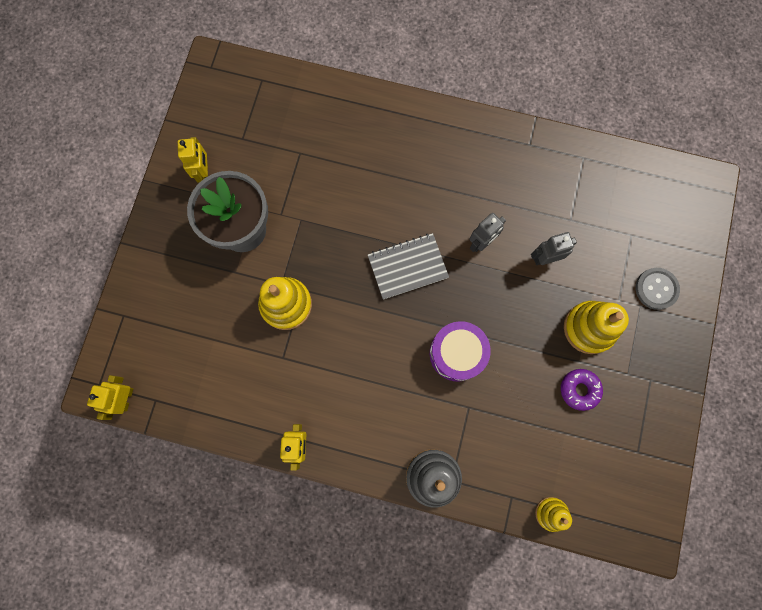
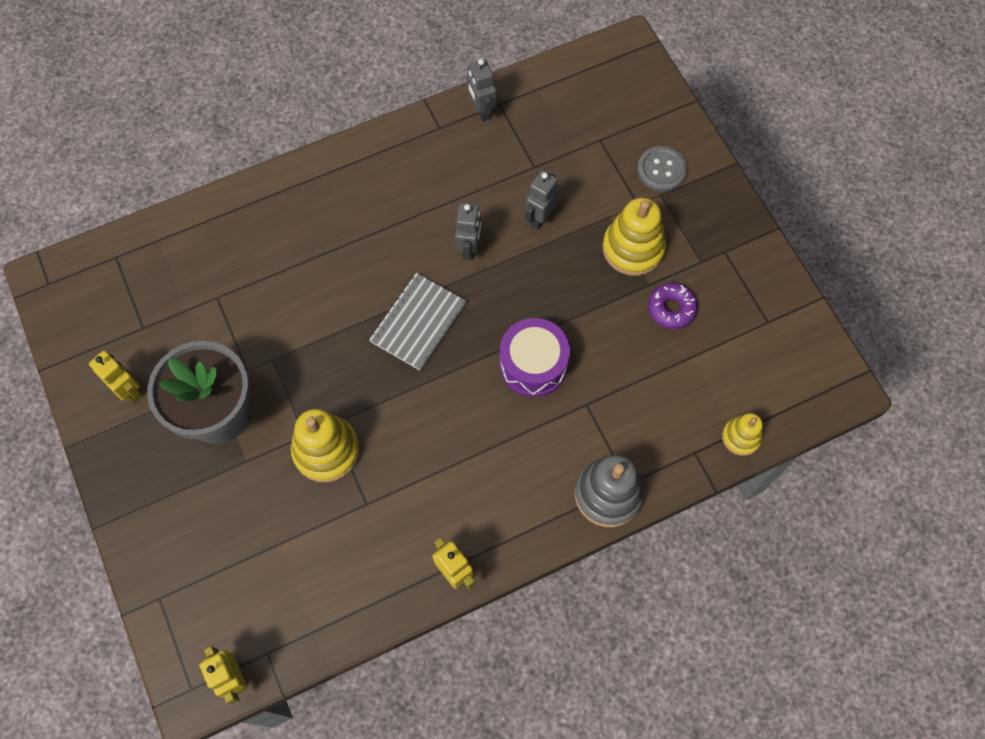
camera: 40 degrees left, 10 degrees down
(568, 153) = (481, 110): none -> grey robot

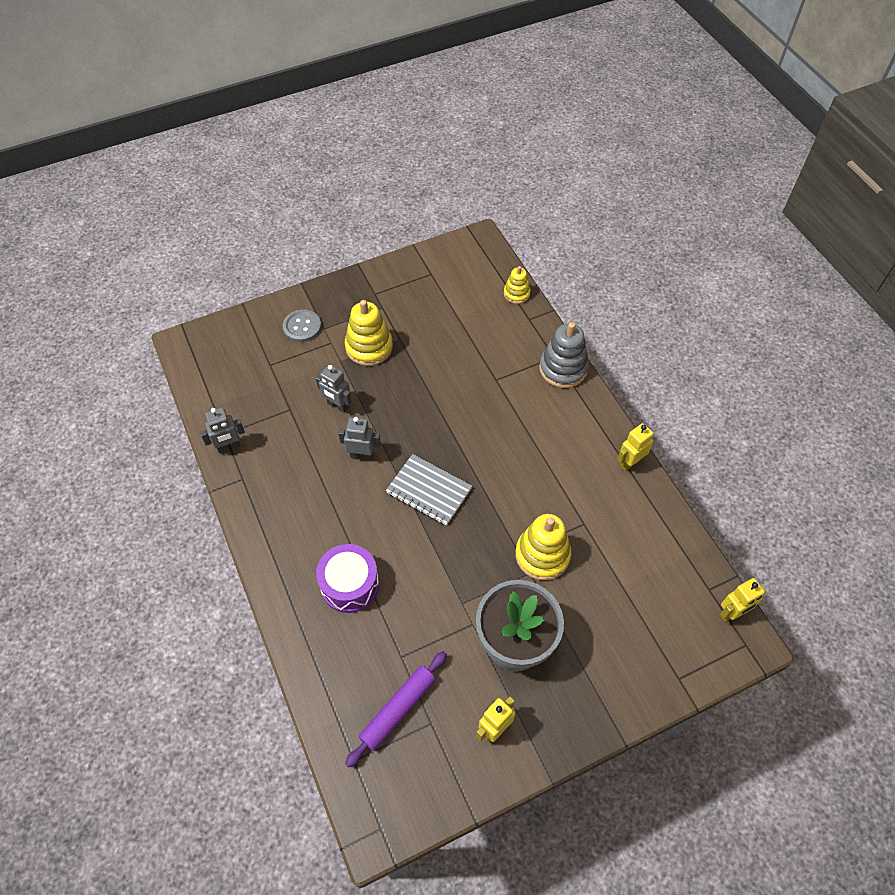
camera: 90 degrees left, 10 degrees down
(160, 295) = (398, 710): none -> purple rolling pin
(533, 364) = (465, 412): purple drum -> purple drum (349, 584)
(671, 309) = (420, 326): purple donut -> none

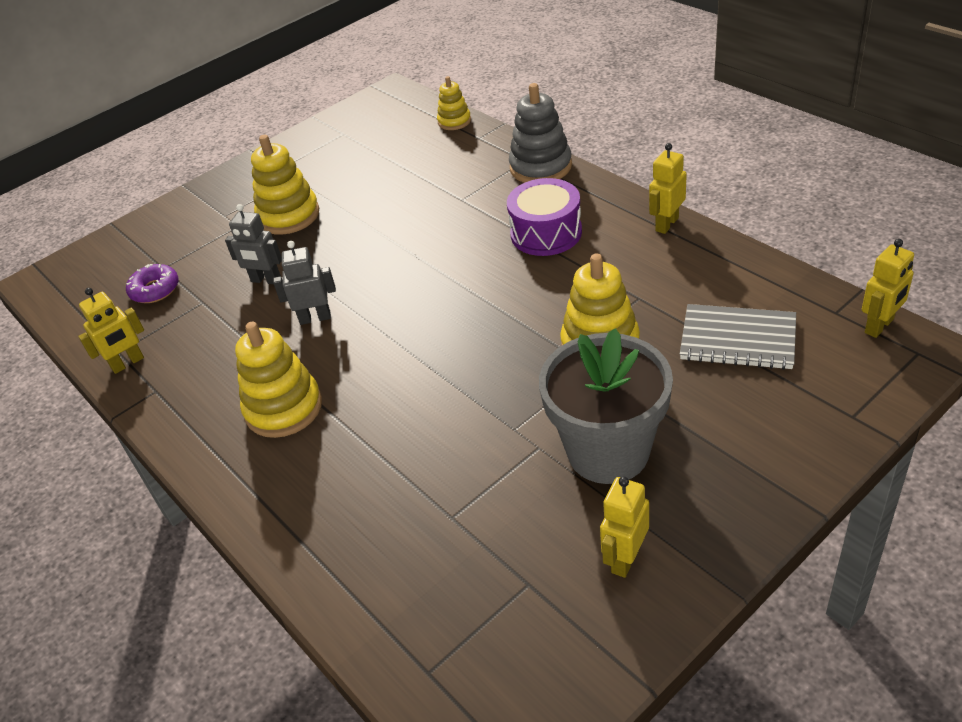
camera: 10 degrees left, 15 degrees down
(229, 447) = (128, 363): grey robot -> yellow robot
(260, 384) = (155, 290): none -> purple donut
(302, 327) = (195, 222): grey button -> none
(321, 527) = (283, 408): none -> yellow stacking toy
(349, 584) = (346, 458): purple drum -> purple drum (546, 233)
(398, 710) = (472, 584): purple rolling pin -> none
(429, 491) = (419, 326): grey notebook -> grey notebook (738, 339)

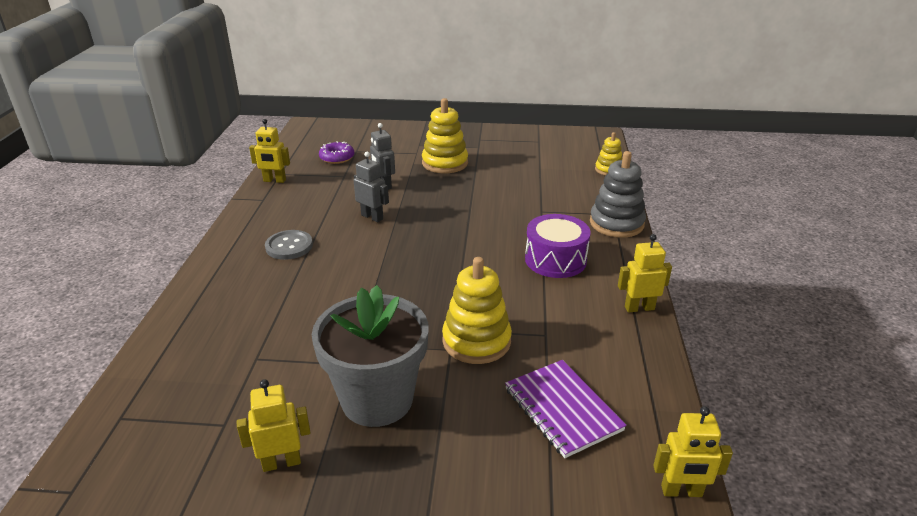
camera: 40 degrees right, 10 degrees down
(283, 408) = (289, 246): yellow stacking toy -> grey button
(738, 339) = (562, 409): grey notebook -> purple notebook

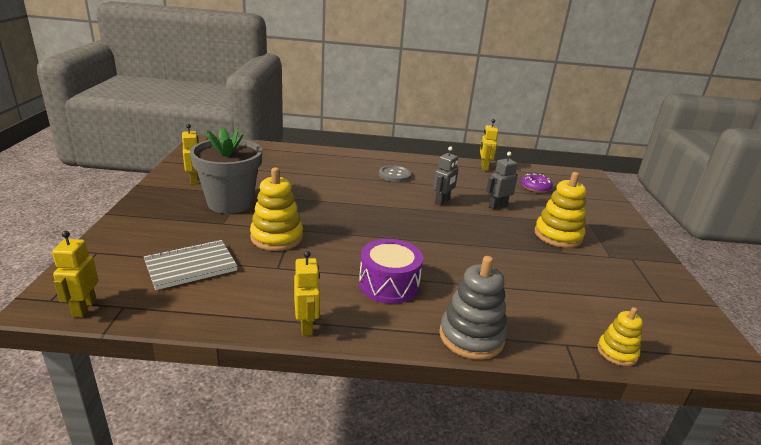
camera: 85 degrees right, 5 degrees down
(562, 409) = (191, 266): purple notebook -> grey notebook

